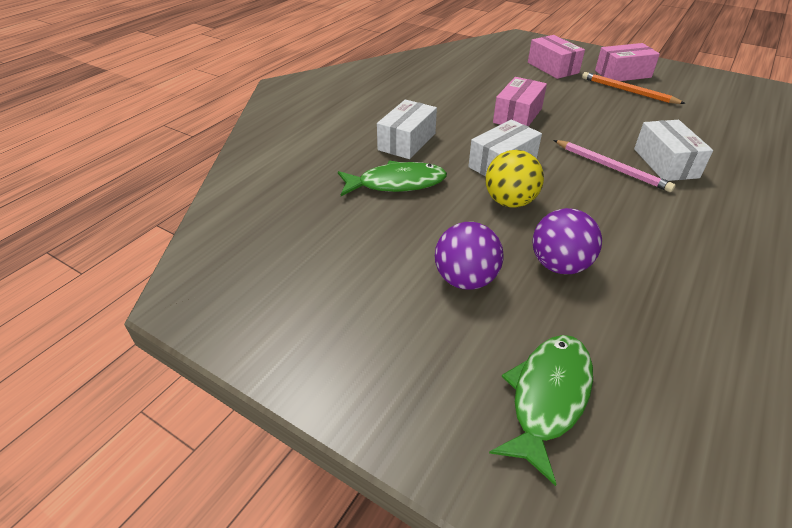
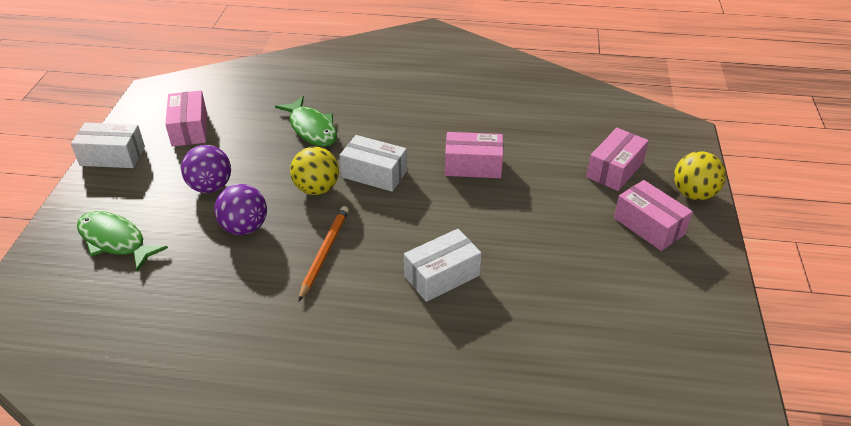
camera: 65 degrees right, 0 degrees up
(320, 278) = (189, 129): none -> pink box
(407, 141) = (378, 116): white box -> white box (112, 156)
(547, 397) = (115, 241): green fish -> green fish turned 150 degrees counterclockwise
(592, 53) = (693, 194): none -> yellow ball
(611, 167) = (409, 239): pink pencil -> none
(628, 91) = (600, 235): orange pencil -> orange pencil (324, 253)

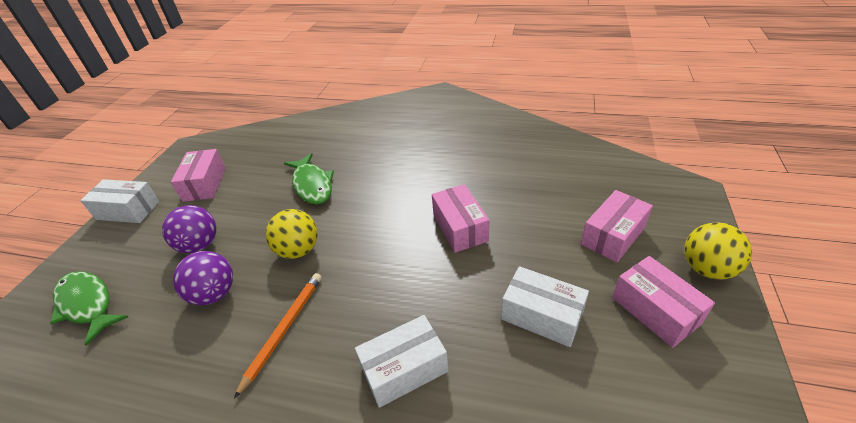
camera: 10 degrees right, 0 degrees up
(374, 174) = (359, 234): white box -> white box (542, 315)
(473, 166) = (460, 228): pink box -> pink box turned 60 degrees clockwise

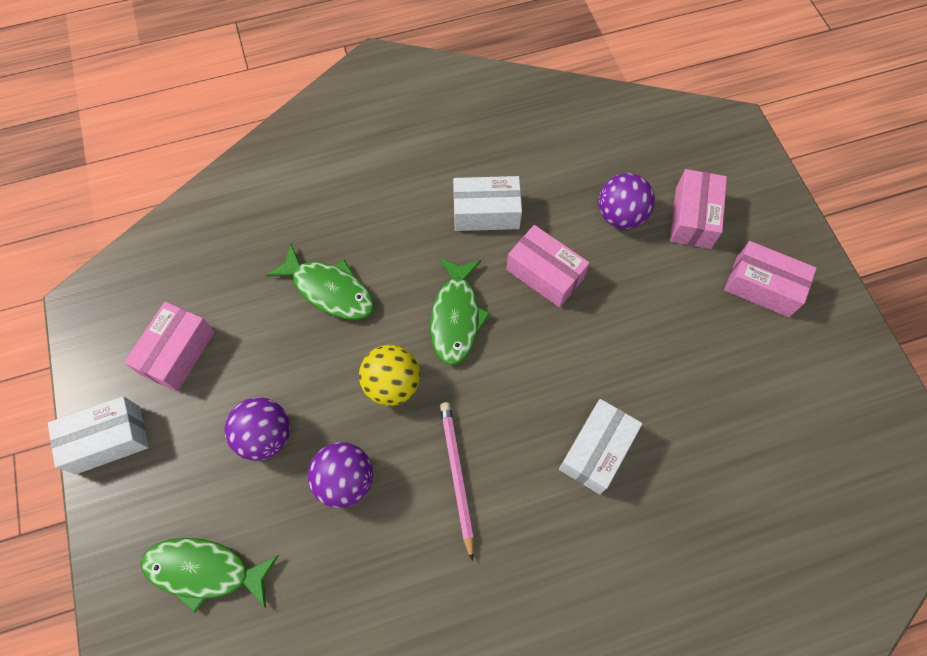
camera: 35 degrees left, 25 degrees up
(204, 184) = (178, 352): pink box -> pink box turned 60 degrees clockwise
(284, 330) = (456, 476): orange pencil -> pink pencil
(375, 229) = (456, 317): none -> green fish
(542, 315) = (677, 338): white box -> white box (486, 212)
(548, 213) = (620, 215): none -> purple ball
(707, 269) = (783, 221): yellow ball -> none

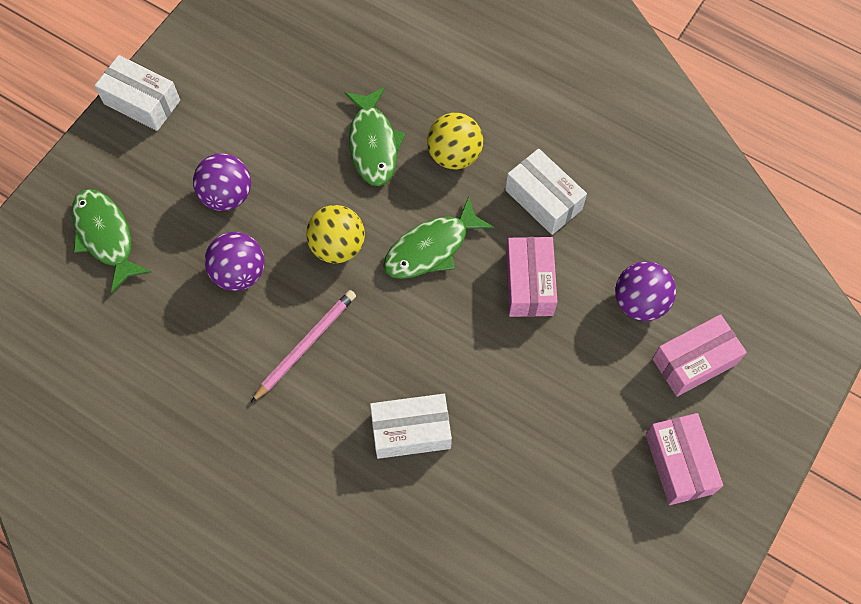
camera: 50 degrees right, 0 degrees up
(178, 352) = (238, 89): pink box -> none
(394, 242) = (454, 155): none -> yellow ball

